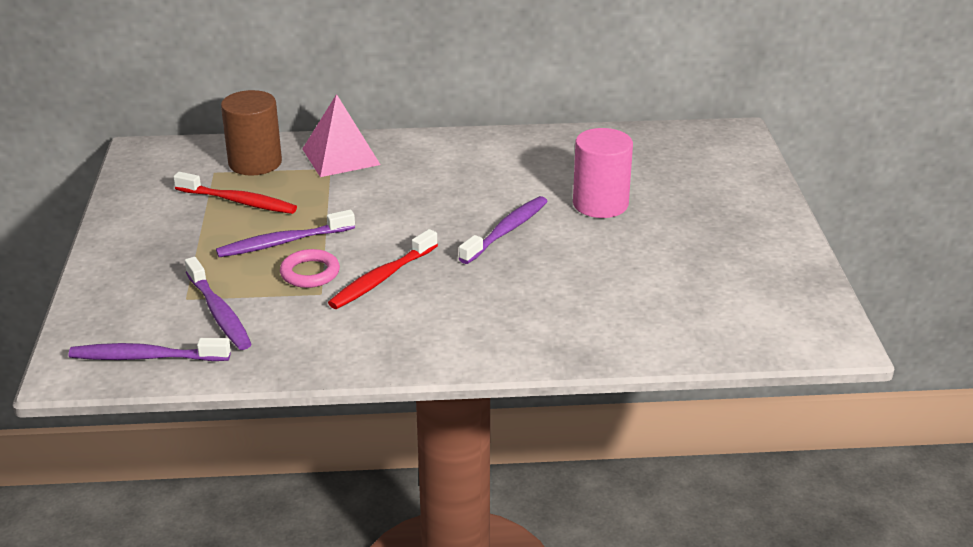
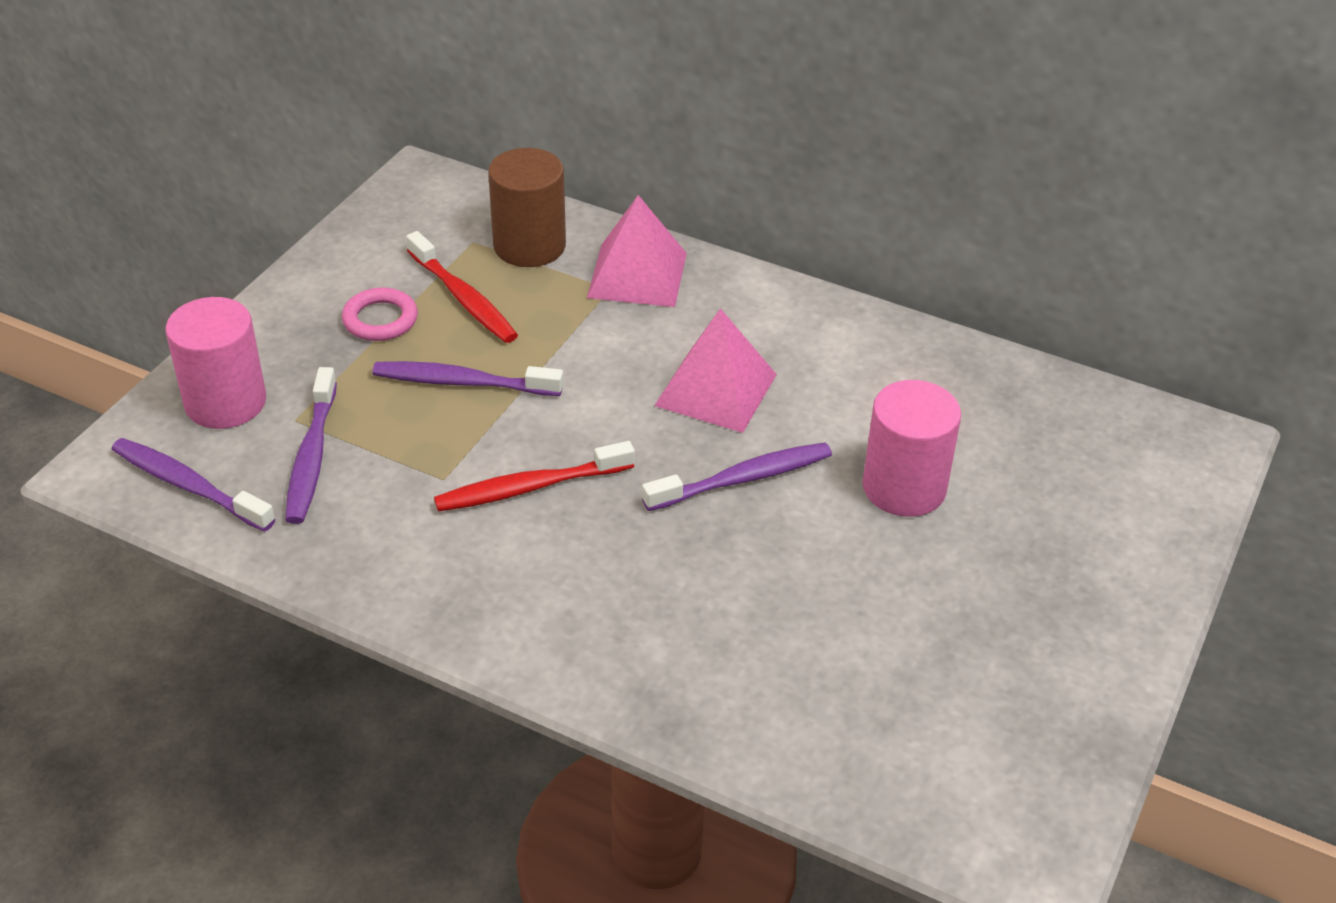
camera: 30 degrees right, 10 degrees up
(125, 306) = (225, 402): none -> pink cylinder
(310, 273) = (455, 442): pink ring -> pink ring (380, 319)
(447, 195) = (716, 390): none -> pink pyramid

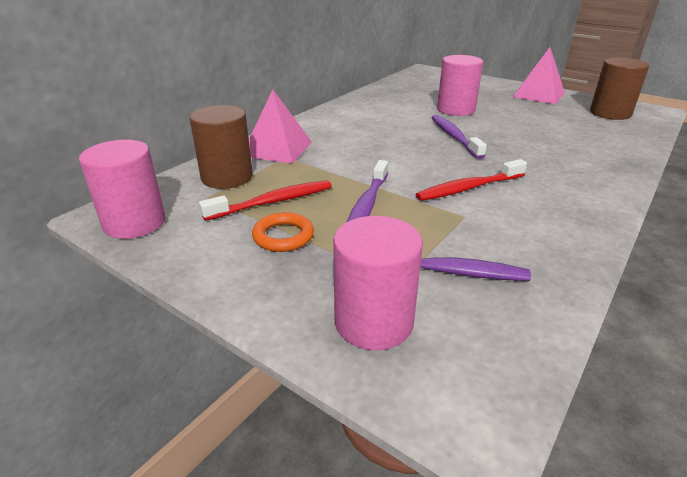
camera: 80 degrees left, 10 degrees down
(189, 486) = (493, 344): purple toothbrush -> none
(380, 319) = (283, 236): pink ring -> orange ring
(403, 204) = (134, 223): none -> pink cylinder
(530, 487) = (469, 188): red toothbrush -> red toothbrush turned 75 degrees clockwise
(716, 390) = (385, 137): pink pyramid -> pink pyramid (539, 94)
(976, 763) = (610, 113): none -> brown cylinder

